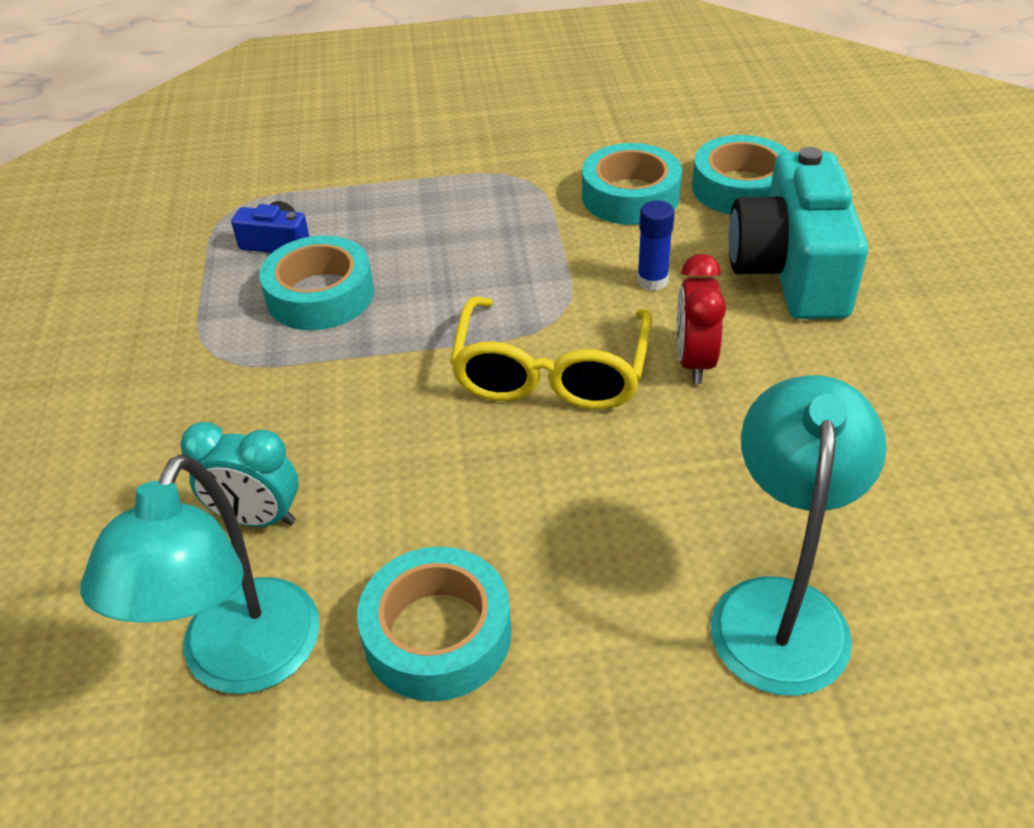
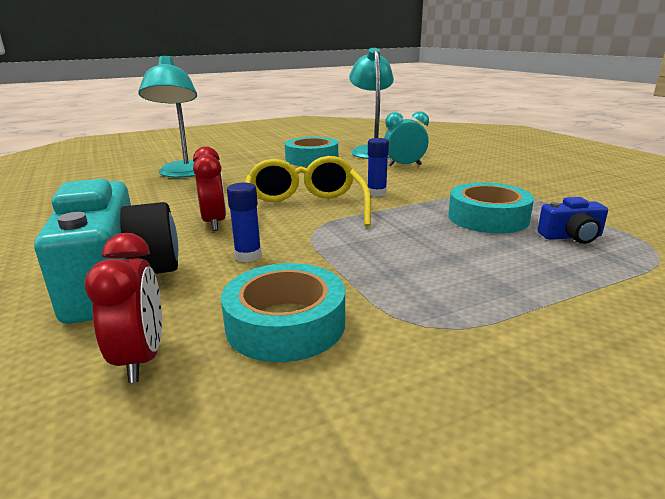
camera: 160 degrees right, 20 degrees down
(410, 398) = (376, 193): none -> blue glue stick
(740, 188) = (141, 358): turquoise tape -> red clock

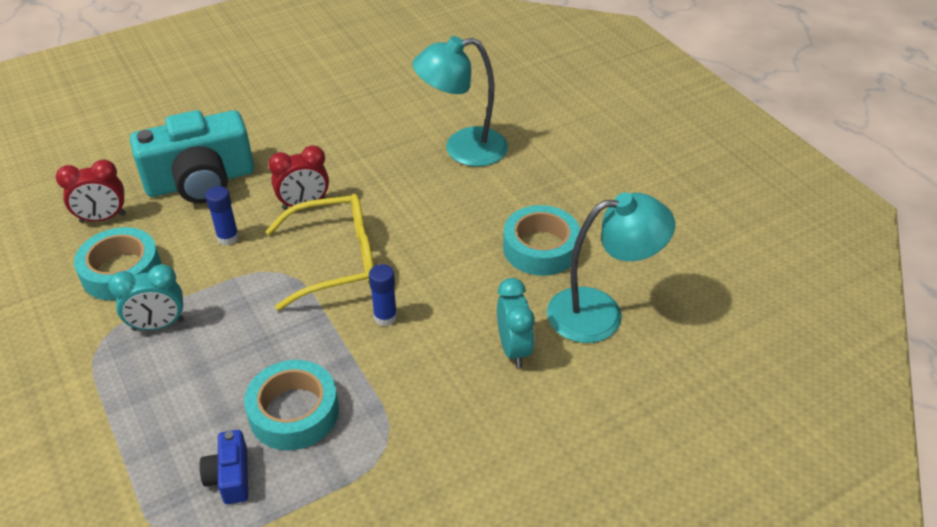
camera: 85 degrees right, 20 degrees up
(392, 286) = (158, 325): none -> turquoise clock

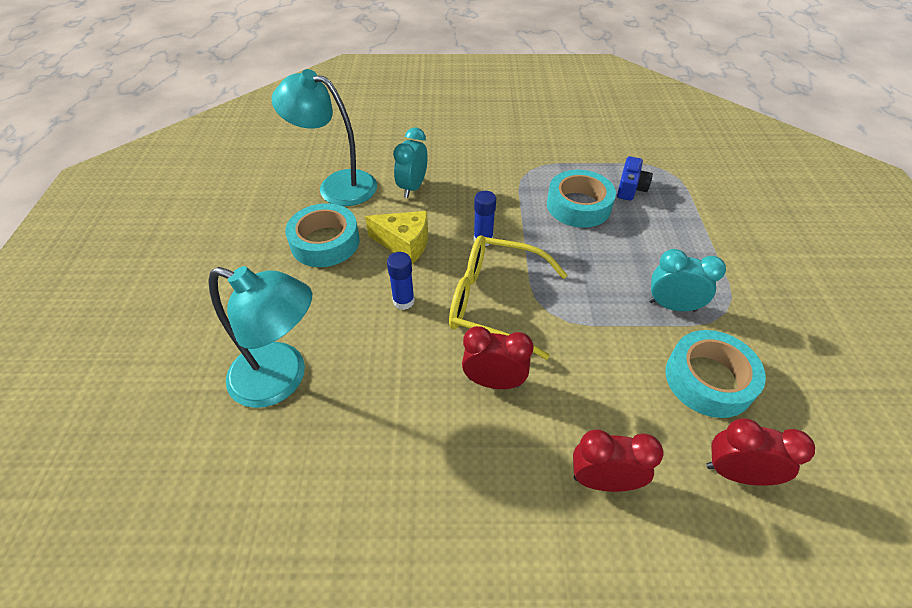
camera: 150 degrees left, 5 degrees up
(201, 181) = (603, 480): turquoise camera -> red clock
(228, 238) = (589, 373): blue glue stick -> blue glue stick (403, 301)
(463, 279) = (404, 243): none -> yellow cheese

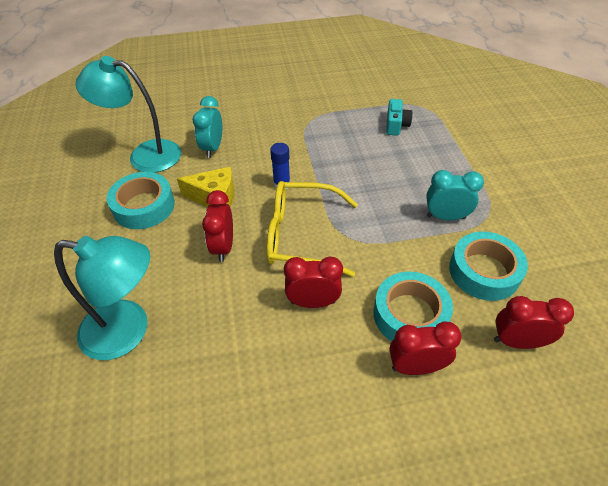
camera: 10 degrees left, 0 degrees up
(403, 301) = (223, 247): blue glue stick -> red clock
(578, 205) = (356, 145): turquoise tape -> turquoise tape (410, 315)
(630, 188) = (396, 125): blue camera -> turquoise camera

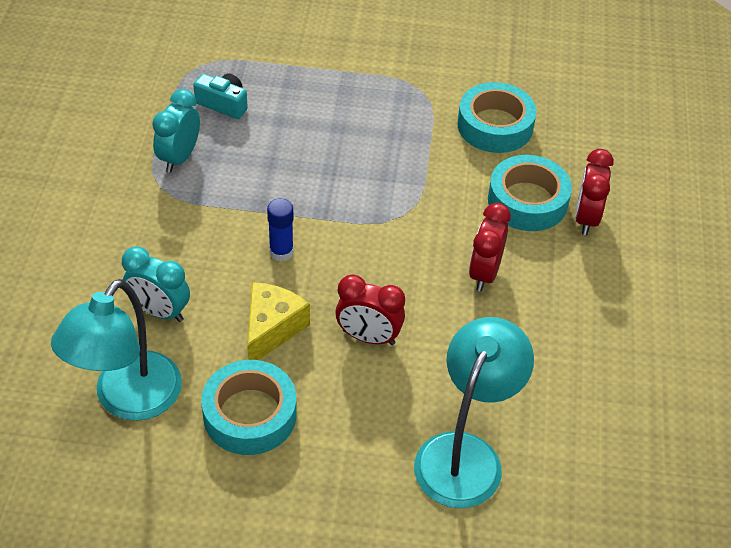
camera: 75 degrees left, 0 degrees up
(301, 236) = (382, 257): yellow glasses -> none
(445, 217) = (408, 123): turquoise clock -> turquoise clock (179, 158)
(517, 341) = (581, 138): red clock -> none

